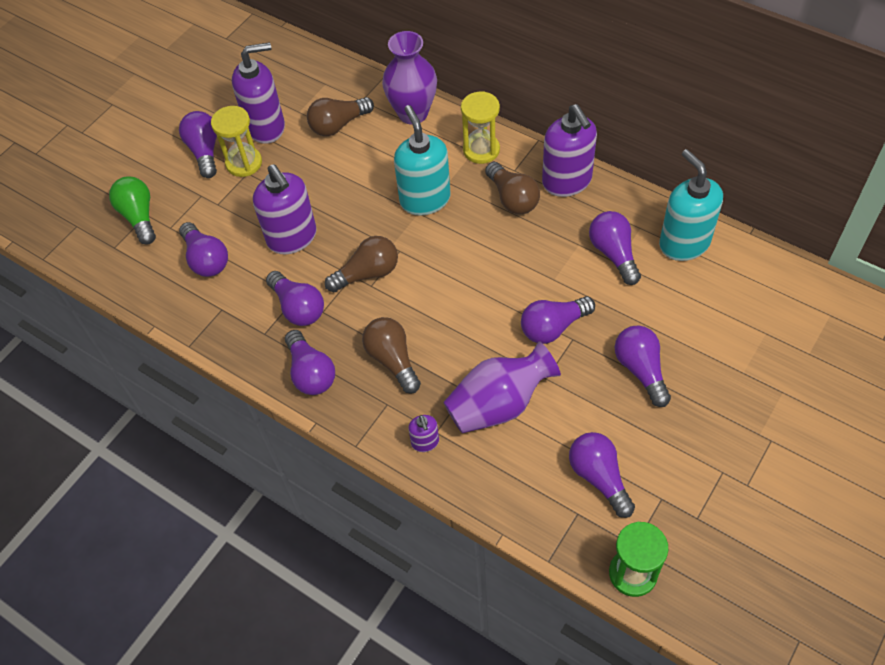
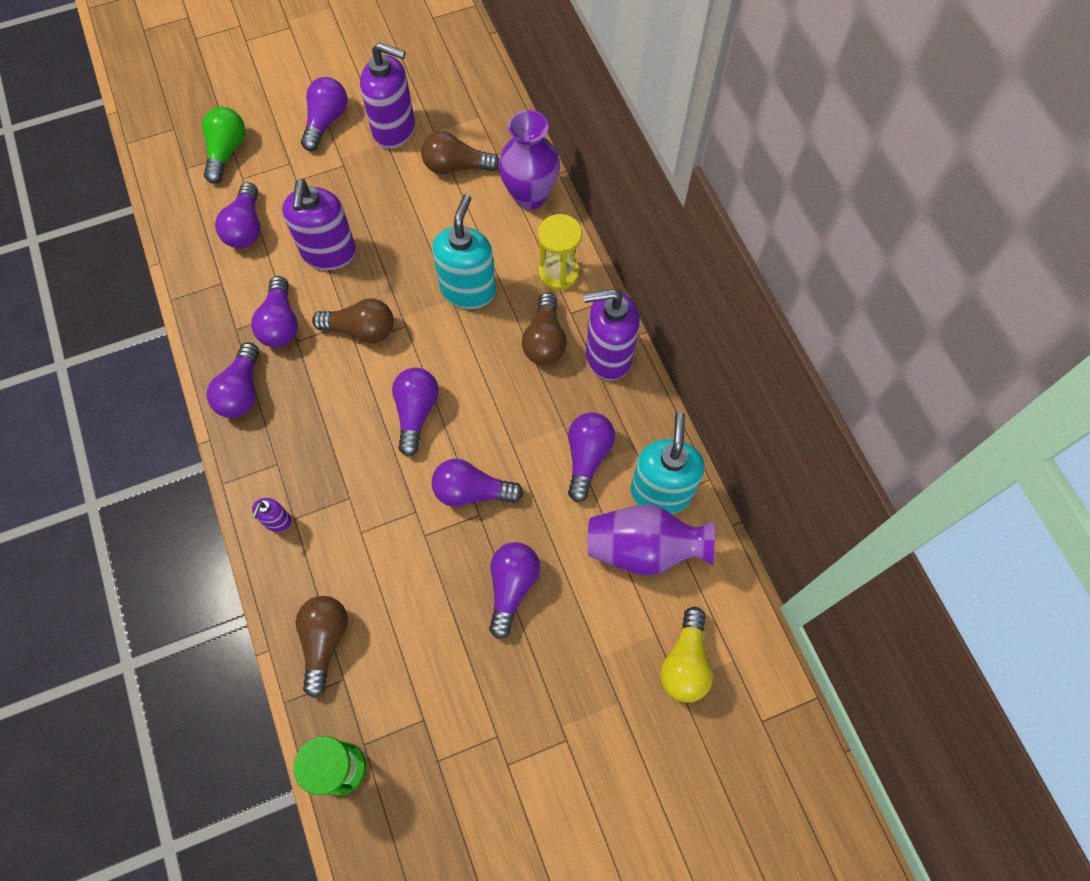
camera: 30 degrees right, 10 degrees up
(244, 163) = (348, 154): yellow hourglass -> none
(392, 360) = (314, 426): brown light bulb -> brown light bulb (325, 641)
(499, 404) = (365, 531): purple vase -> purple vase (644, 549)
(567, 181) = (608, 356): purple soap dispenser -> purple soap dispenser turned 75 degrees clockwise
(599, 477) = (389, 660): purple light bulb -> purple light bulb (416, 413)
(801, 337) = (685, 662): none -> yellow light bulb

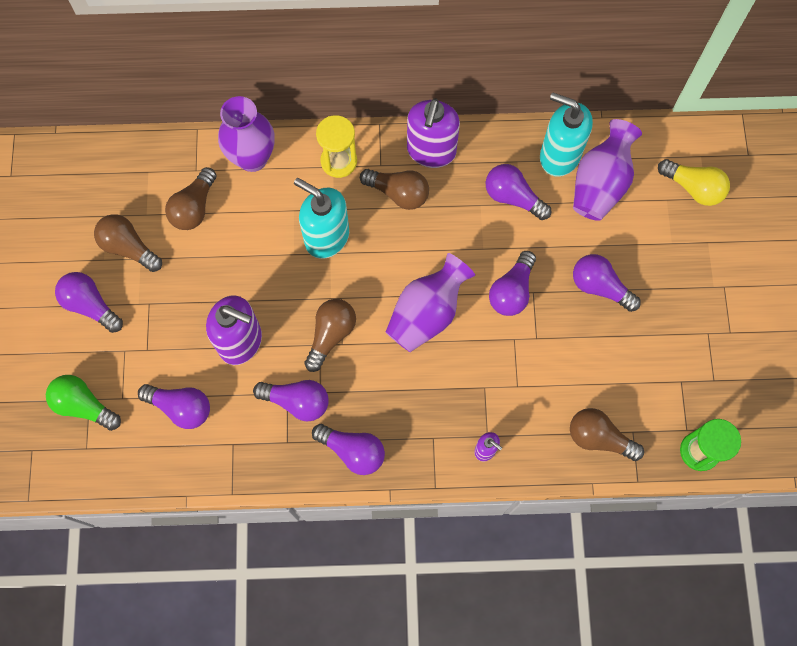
camera: 70 degrees left, 5 degrees up
(394, 130) = (129, 247): purple soap dispenser -> brown light bulb
(416, 413) = (427, 313): purple light bulb -> purple vase

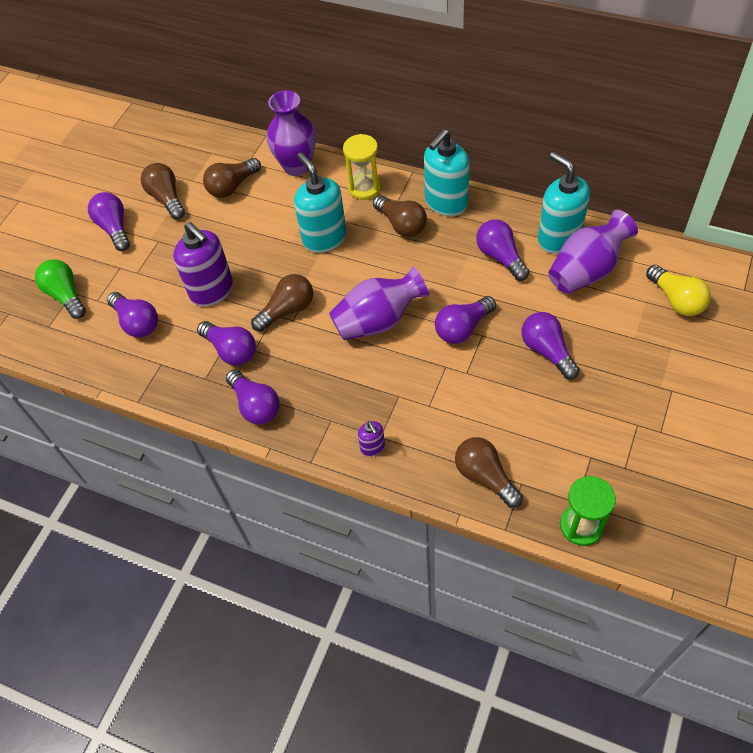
camera: 30 degrees right, 15 degrees down
(431, 151) = (446, 203): purple soap dispenser -> turquoise soap dispenser

